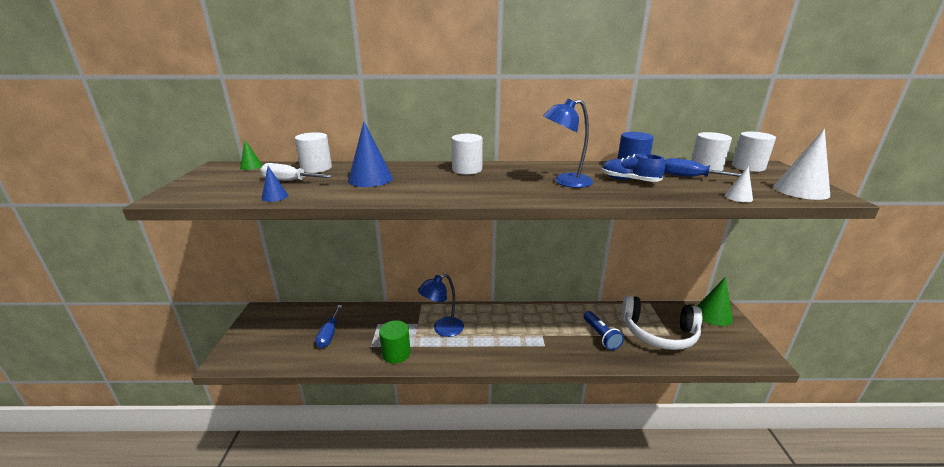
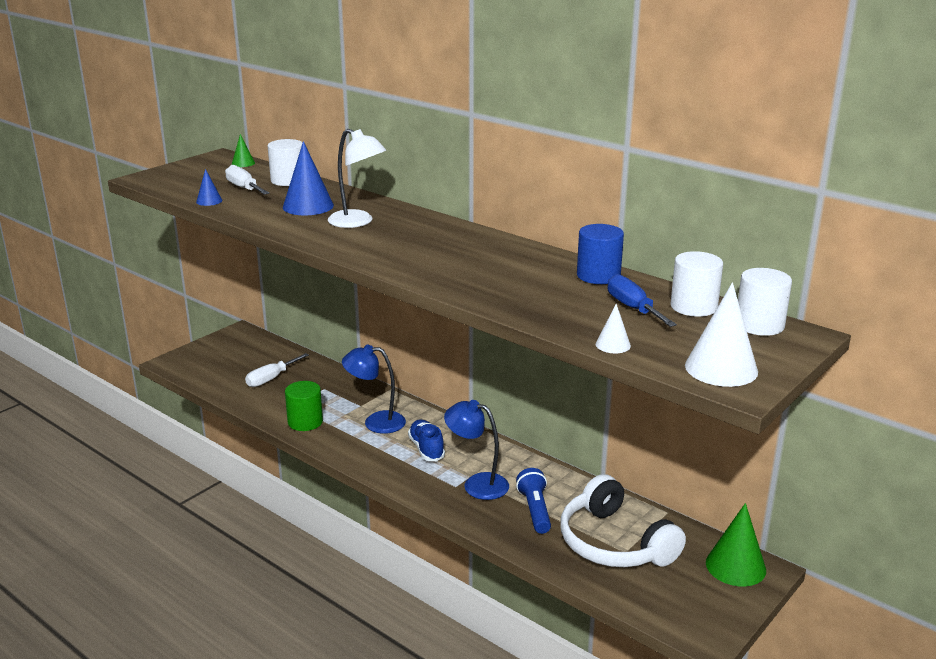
camera: 40 degrees right, 0 degrees up
(329, 334) = (271, 379): blue screwdriver -> white screwdriver
(430, 179) = (358, 222): none -> white lamp
(467, 170) = (413, 222): white cylinder -> none
(565, 182) = (474, 266): blue lamp -> blue lamp (477, 484)
(601, 336) = (535, 510): blue flashlight -> blue flashlight turned 150 degrees clockwise
(629, 180) = (548, 287): blue shoe -> blue shoe (426, 449)

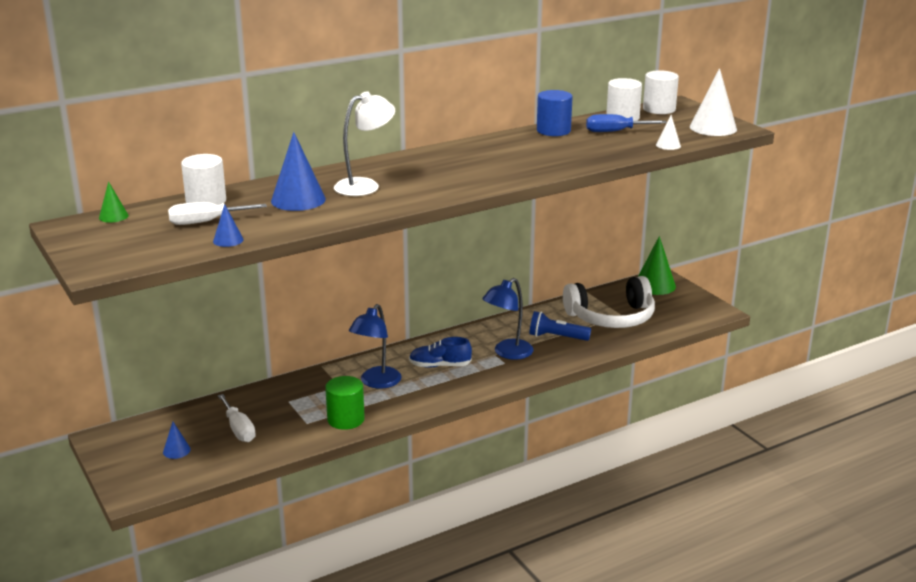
camera: 70 degrees left, 0 degrees up
(232, 363) = (176, 450): none -> blue cone

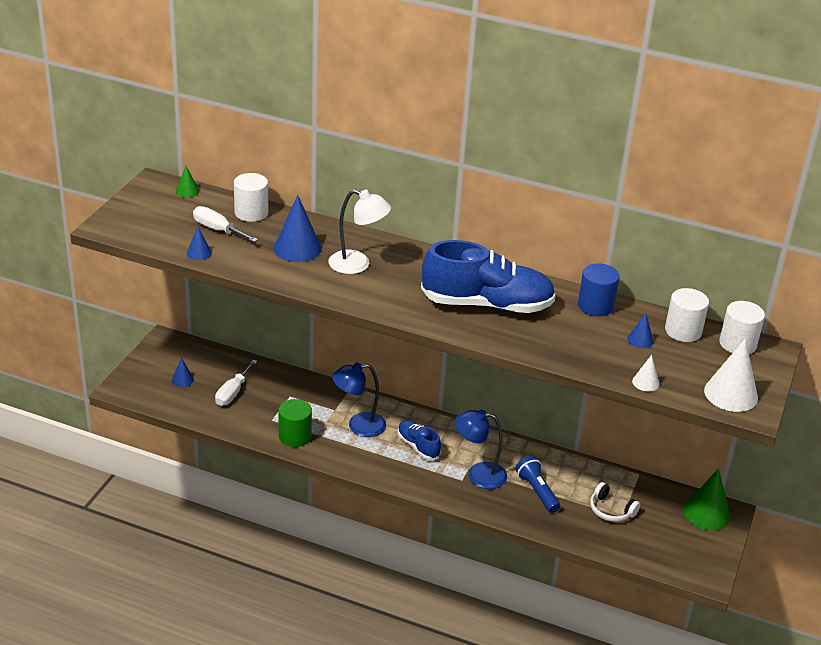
camera: 50 degrees right, 10 degrees up
(498, 160) = (487, 304): none -> blue shoe
(611, 317) = (611, 510): white headphones -> white headphones, size x0.49
(615, 131) = (640, 340): blue screwdriver -> blue cone

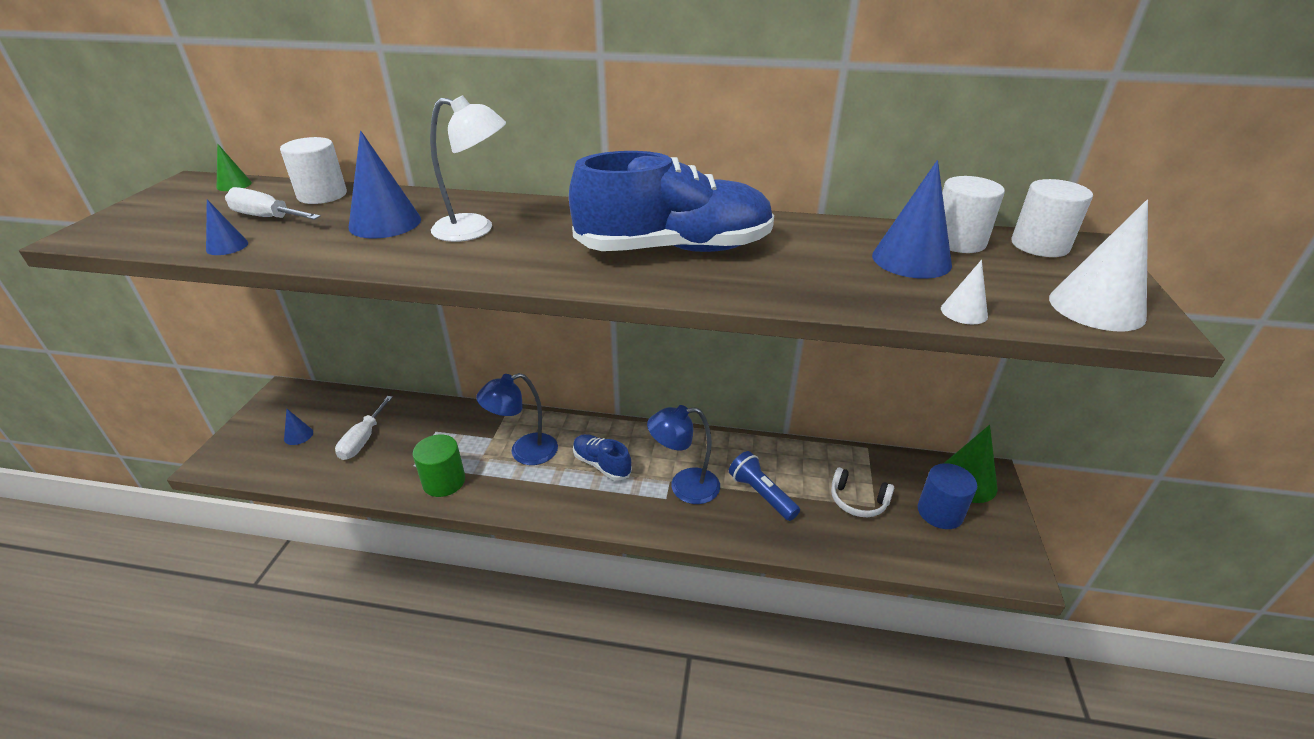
camera: 10 degrees left, 0 degrees up
(595, 305) = (823, 230): blue cylinder -> blue cylinder (940, 512)
(640, 340) = (911, 259): blue cone -> blue cone, size x1.96

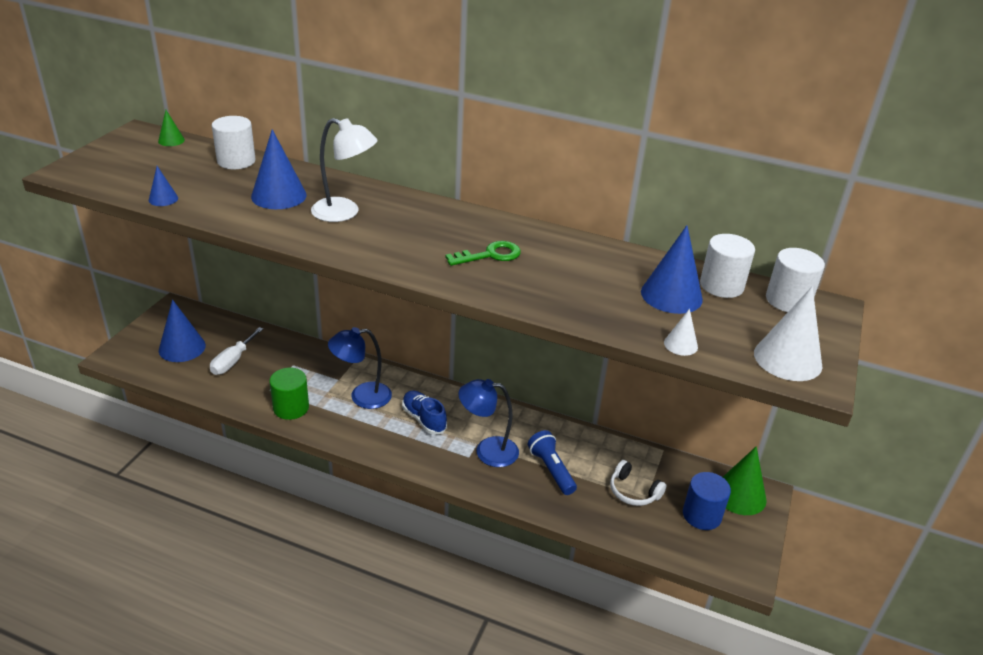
camera: 10 degrees right, 0 degrees up
(267, 217) = (193, 177): white screwdriver -> none
(298, 435) = (182, 347): blue cone -> blue cone, size x1.96
(674, 249) = (490, 255): blue shoe -> green key

